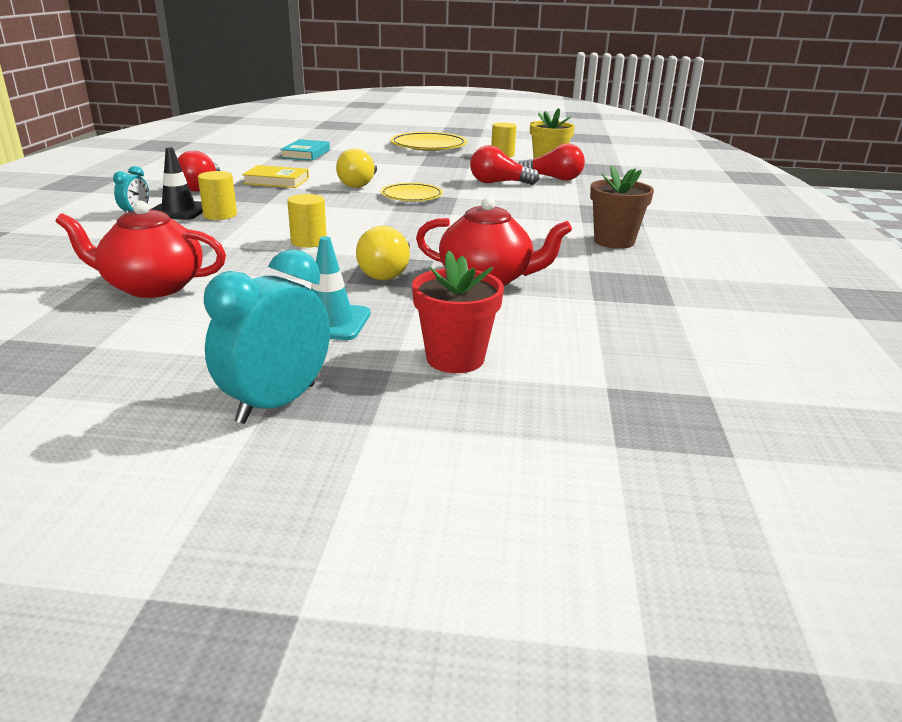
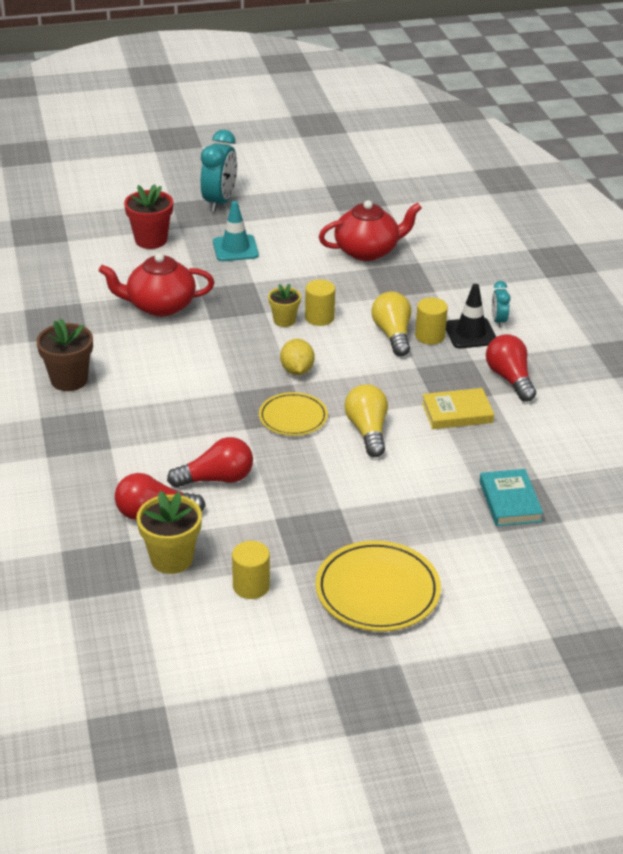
camera: 160 degrees right, 10 degrees up
(350, 245) = (284, 320): none -> yellow flower pot
(378, 215) = (297, 370): none -> yellow lemon
(387, 272) = (233, 297): yellow light bulb -> yellow light bulb (392, 334)

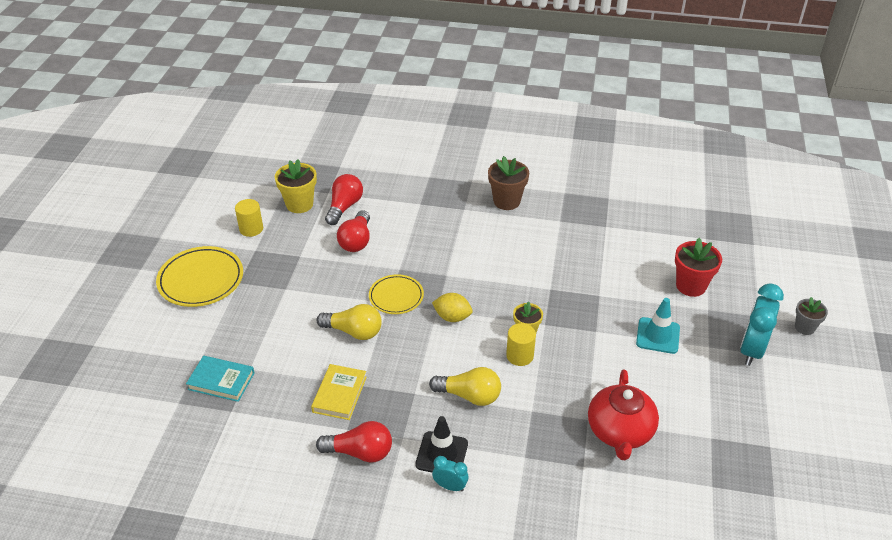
camera: 115 degrees right, 5 degrees up
(160, 306) = (582, 266): red teapot -> none
(172, 180) = (804, 327): none -> grey flower pot
(220, 202) = (751, 350): turquoise clock -> turquoise clock turned 75 degrees clockwise
(430, 336) = (453, 421): yellow cylinder -> none

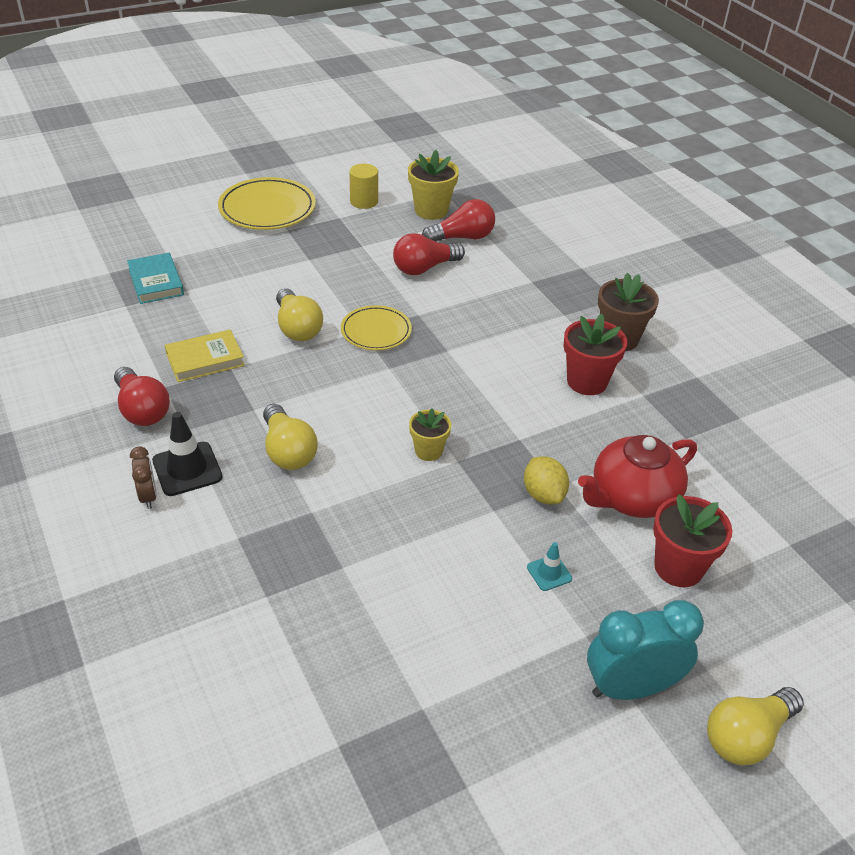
camera: 50 degrees right, 0 degrees up
(450, 486) = (148, 496): turquoise clock -> brown clock
(452, 317) = (389, 384): yellow lemon -> yellow lemon (543, 494)
(520, 355) = (386, 463): yellow cylinder -> none
(529, 235) = (587, 381): none -> red flower pot
(620, 432) = (349, 607): red teapot -> red teapot (632, 498)
(658, 335) = (549, 573): turquoise traffic cone -> turquoise traffic cone, size x0.56
(804, 327) = (747, 736): grey flower pot -> yellow light bulb

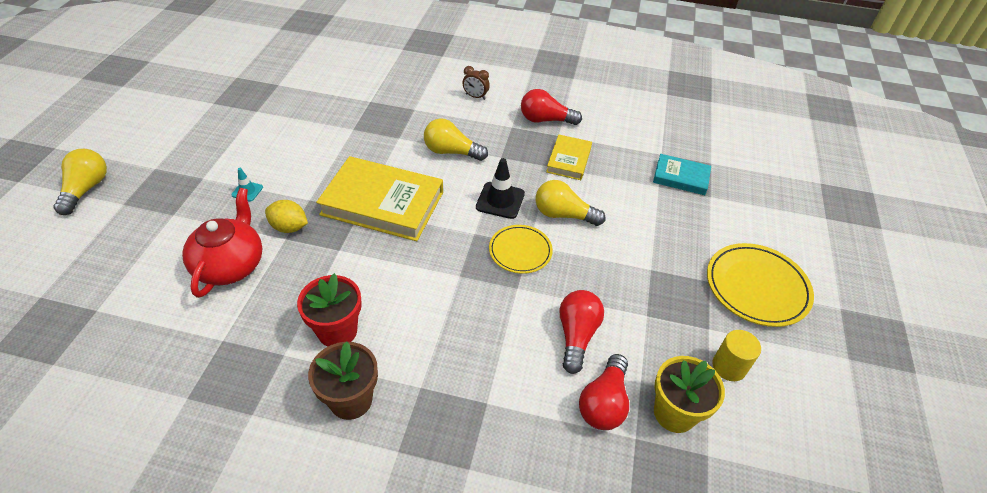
camera: 130 degrees right, 5 degrees up
(187, 469) = (480, 115): black traffic cone -> black traffic cone (500, 200)
(428, 451) = (382, 203): yellow flower pot -> yellow book
(631, 687) = (162, 172): turquoise clock -> none
(678, 567) = (170, 243): red flower pot -> none

